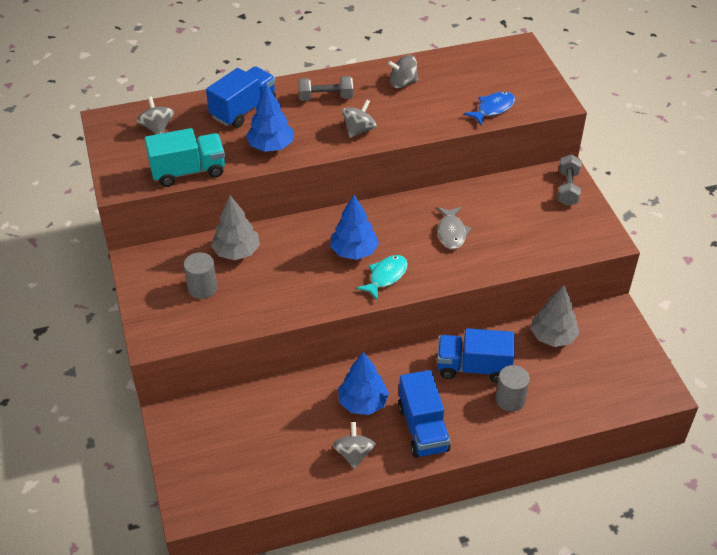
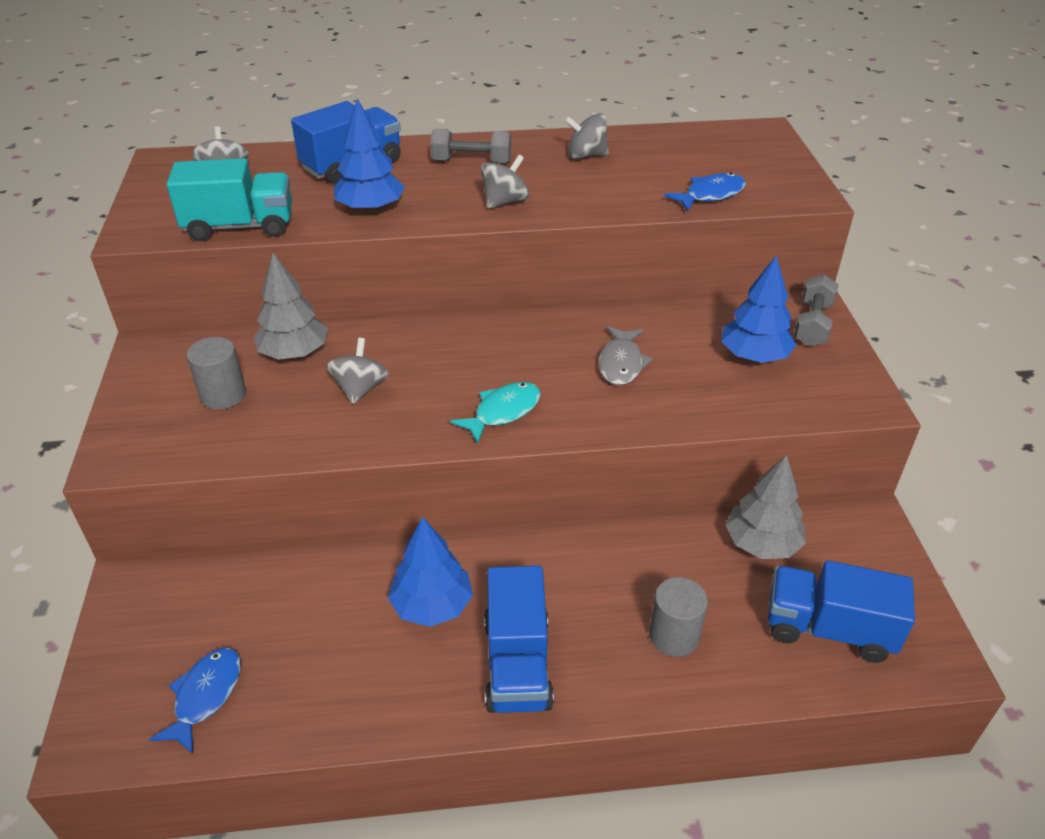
camera: 10 degrees right, 5 degrees down
(246, 474) = (205, 696): none -> blue fish
(354, 251) = (466, 372): blue tree -> blue tree (754, 356)
(354, 454) = (391, 690): grey spinning top -> grey spinning top (360, 389)
(473, 367) = (623, 574): blue truck -> blue truck (828, 629)

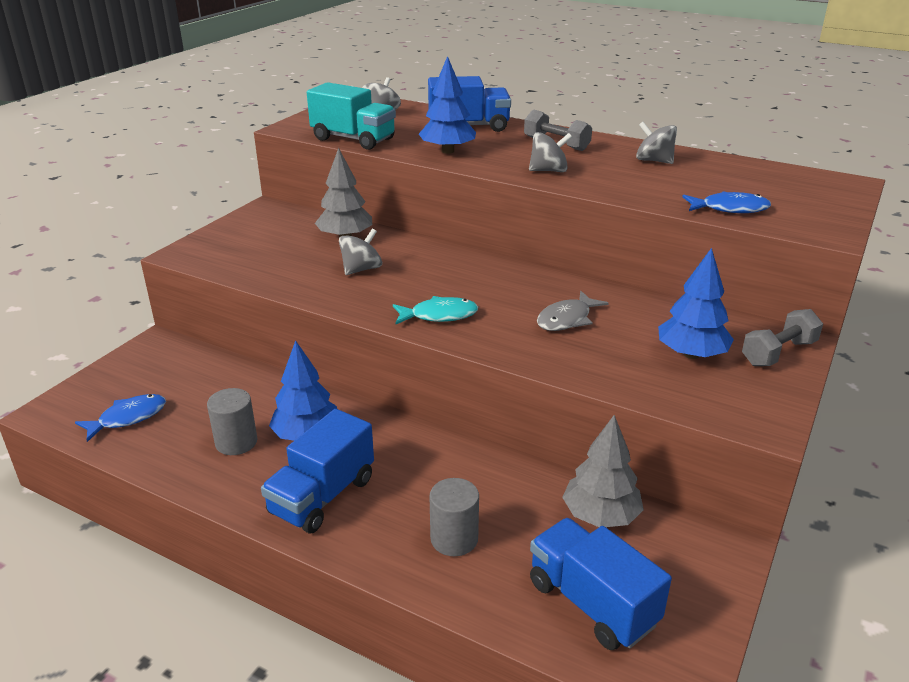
camera: 35 degrees right, 10 degrees down
(223, 395) = (277, 244): grey cylinder -> grey cylinder (236, 442)

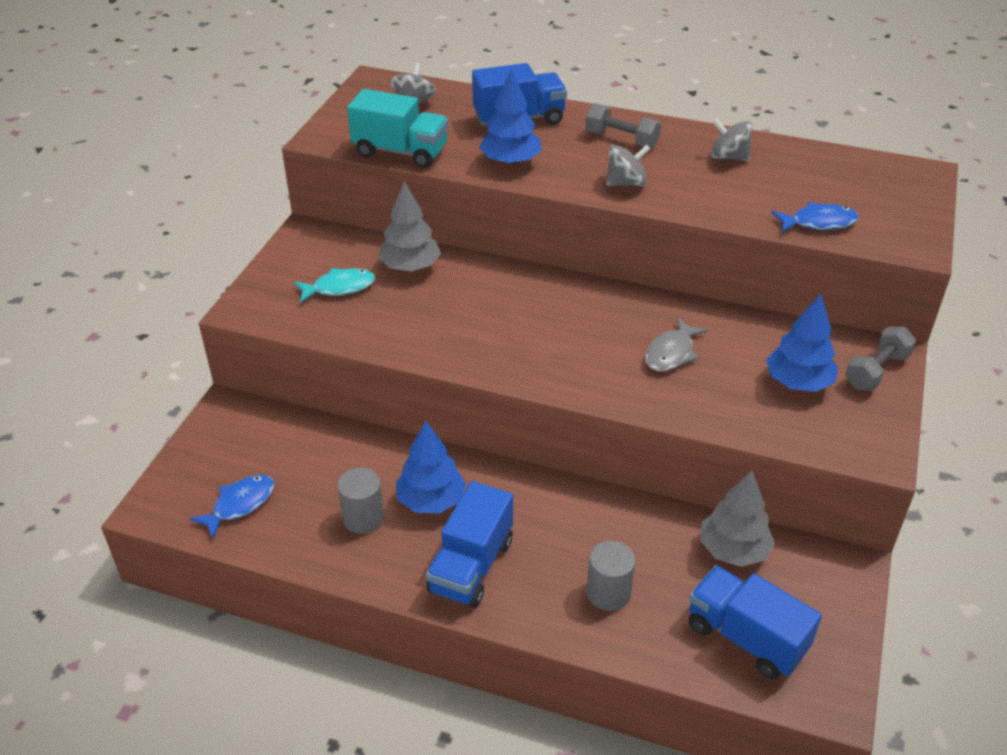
camera: 10 degrees left, 10 degrees up
(361, 269) = (444, 310): grey spinning top -> none
(439, 315) = (545, 363): turquoise fish -> turquoise fish (339, 288)

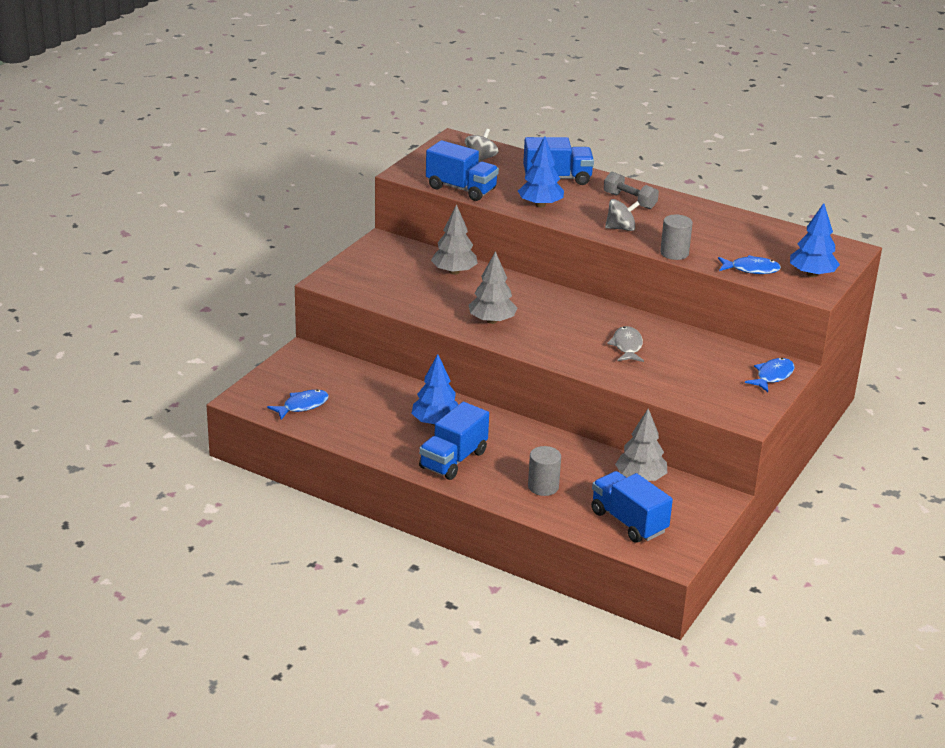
camera: 10 degrees right, 10 degrees down
(339, 288) = (399, 278): turquoise fish -> none
(363, 518) = (386, 425): grey cylinder -> grey cylinder (674, 253)
(400, 152) = (461, 189): turquoise truck -> blue truck
(481, 340) = (492, 321): none -> grey tree
(671, 353) = (627, 346): grey fish -> grey fish turned 135 degrees clockwise
(729, 157) = (706, 222): grey spinning top -> none
(798, 382) = (711, 374): blue tree -> blue tree (812, 274)
(876, 371) = (772, 376): grey dumbbell -> blue fish

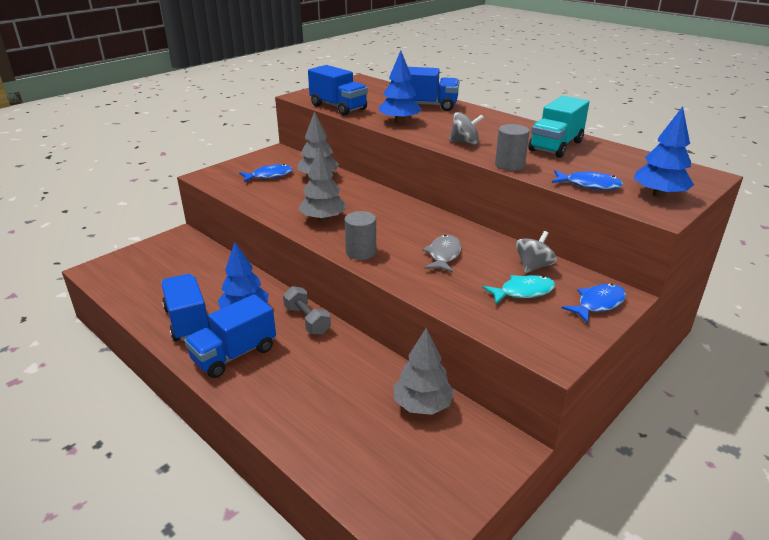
camera: 15 degrees right, 0 degrees up
(302, 406) = (139, 281): blue fish -> blue fish (269, 176)
(481, 159) = (371, 91): grey spinning top -> grey spinning top (533, 266)
(543, 487) = (308, 400): grey cylinder -> grey cylinder (361, 252)
(628, 522) = (383, 466): blue truck -> blue truck (188, 321)
(629, 201) = (484, 124): grey dumbbell -> grey dumbbell (307, 320)
(709, 373) = (523, 292): none -> turquoise fish
(710, 226) = (556, 146): none -> turquoise truck

